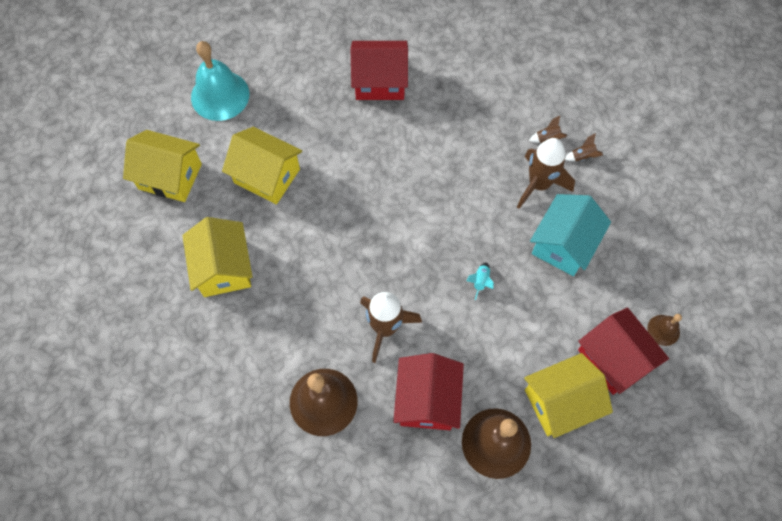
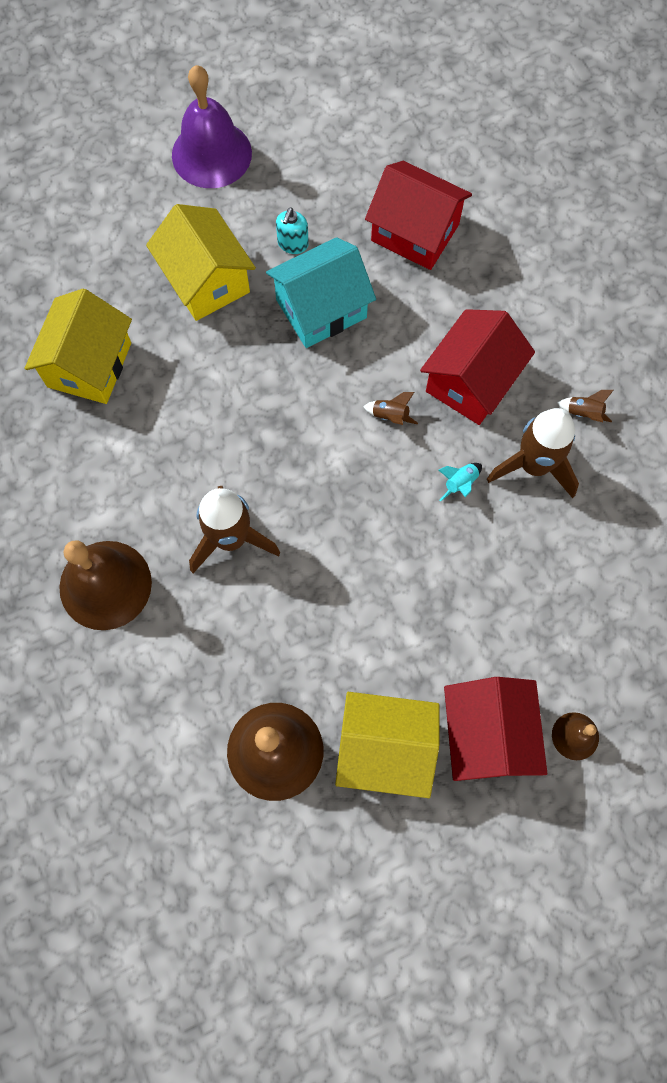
camera: 30 degrees right, 5 degrees up
(170, 176) = (95, 223): yellow house -> none
(220, 95) = (211, 154): turquoise bell -> purple bell
(308, 126) = (293, 244): none -> turquoise soap dispenser
(427, 400) = (226, 652): red house -> red house (471, 381)
(480, 281) = (381, 546): turquoise rocket -> turquoise rocket (460, 483)
(563, 244) = (516, 558): turquoise house -> turquoise house (321, 309)
(583, 156) = (615, 460): brown rocket -> brown rocket (390, 416)

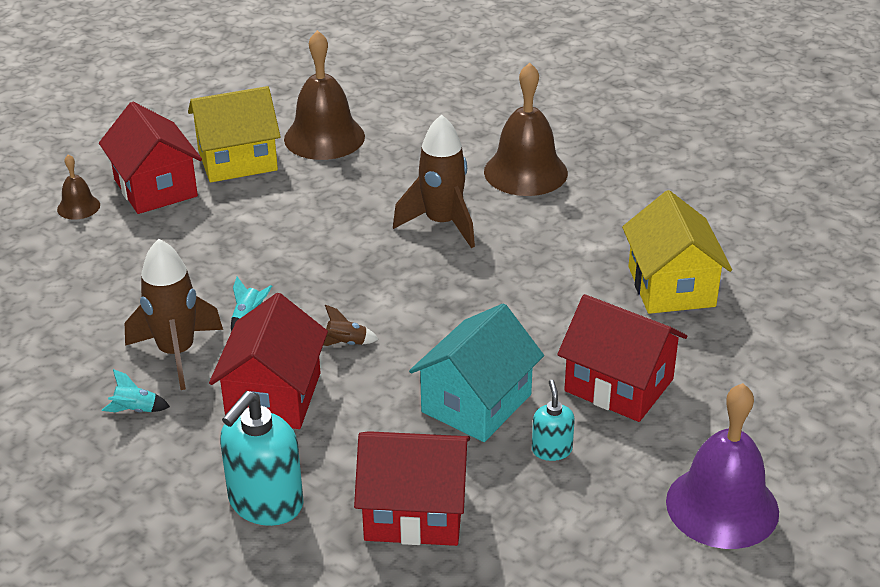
camera: 155 degrees right, 35 degrees down
(206, 280) = (618, 385): yellow house -> red house
(513, 282) = (265, 503): none -> turquoise soap dispenser
(584, 413) = (135, 410): brown rocket -> turquoise rocket

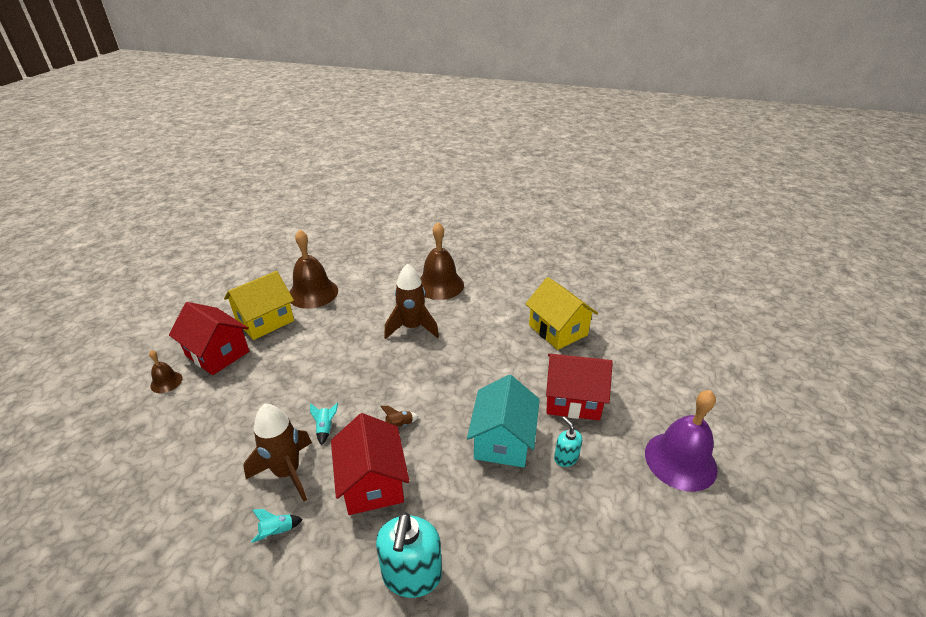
camera: 25 degrees left, 0 degrees up
(414, 512) = (514, 539): red house -> none

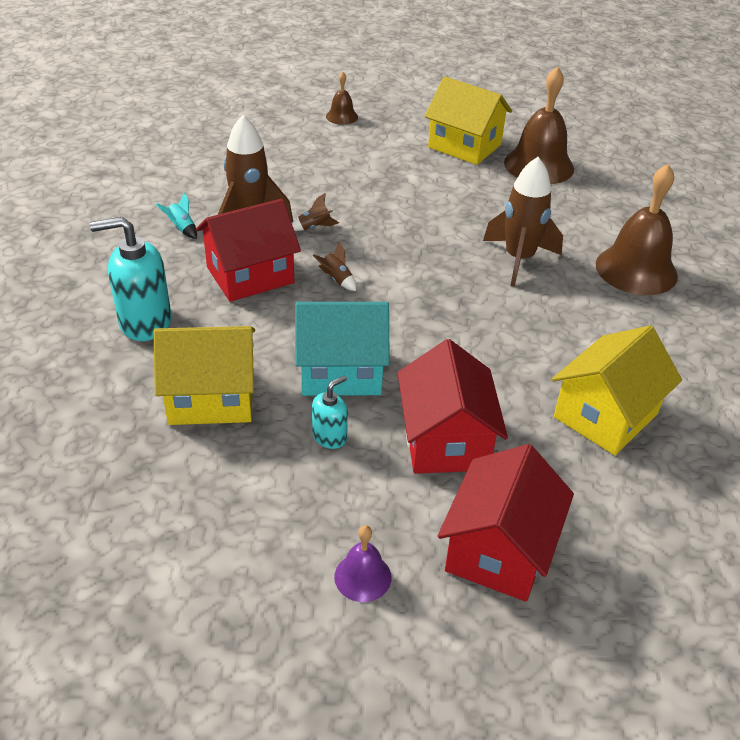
camera: 75 degrees right, 5 degrees up
(217, 353) = (395, 132): red house -> red house (499, 550)
(325, 428) = (314, 227): turquoise rocket -> brown rocket
(518, 528) = (211, 397): none -> yellow house
(680, 460) = (362, 577): purple bell -> purple bell, size x0.49

